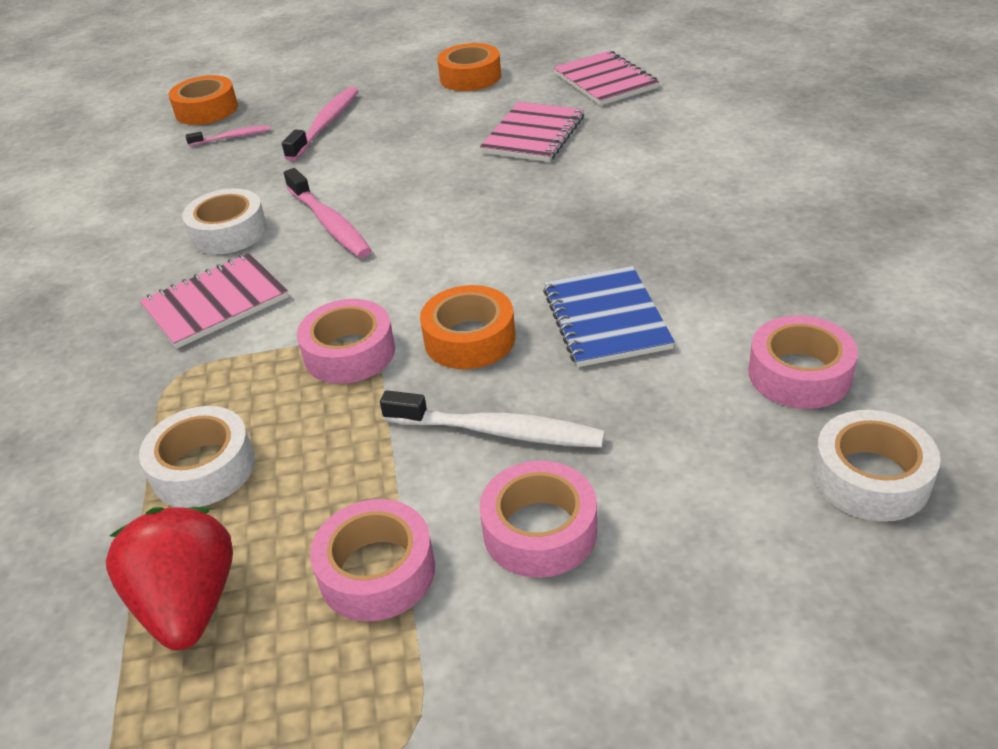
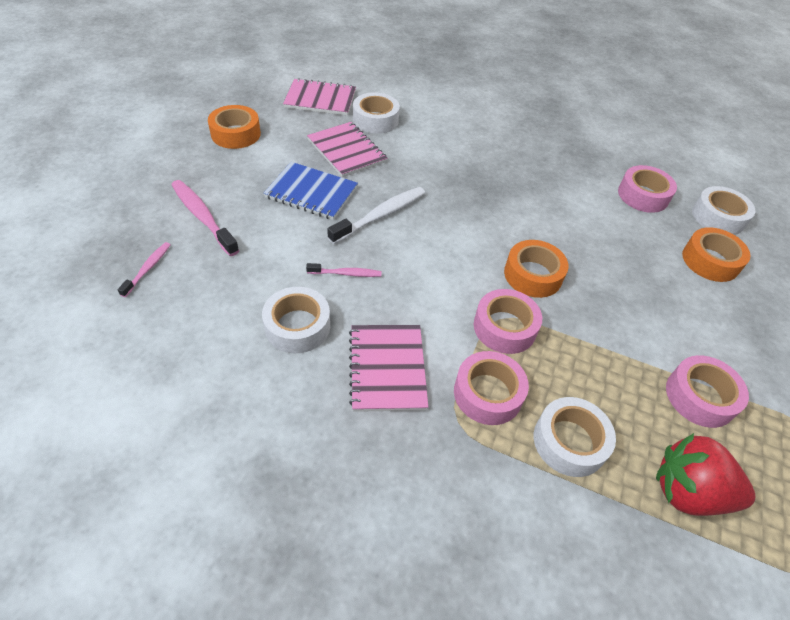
camera: 65 degrees left, 10 degrees up
(206, 110) = (73, 264): orange tape -> orange tape (710, 261)
(329, 223) = (346, 274): pink toothbrush -> pink toothbrush, size x0.56
(498, 431) = (619, 303): white toothbrush -> white toothbrush (380, 215)
(540, 530) = (700, 324): pink tape -> pink tape (488, 393)
(605, 319) = (556, 223): blue notebook -> blue notebook (311, 193)
(622, 122) = (375, 120): none -> white tape

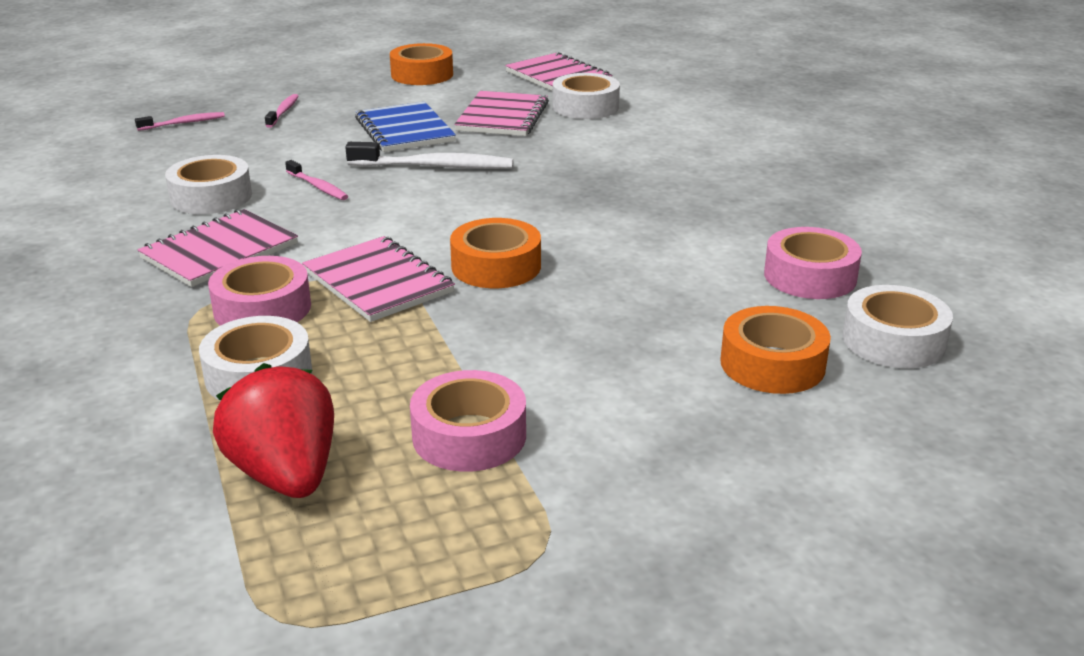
camera: 50 degrees right, 20 degrees down
(203, 217) = (283, 112): pink toothbrush -> pink toothbrush, size x0.56
(504, 327) = (378, 282): pink tape -> pink notebook

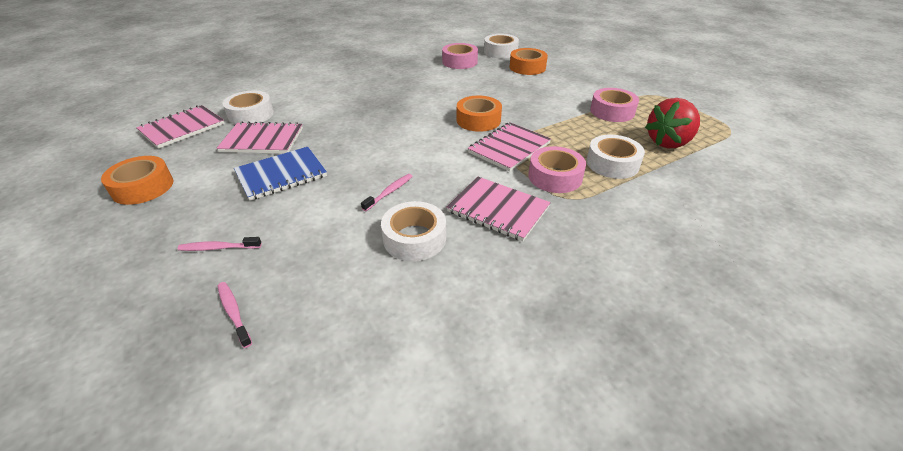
camera: 100 degrees left, 10 degrees up
(435, 167) = (352, 153): white toothbrush -> none

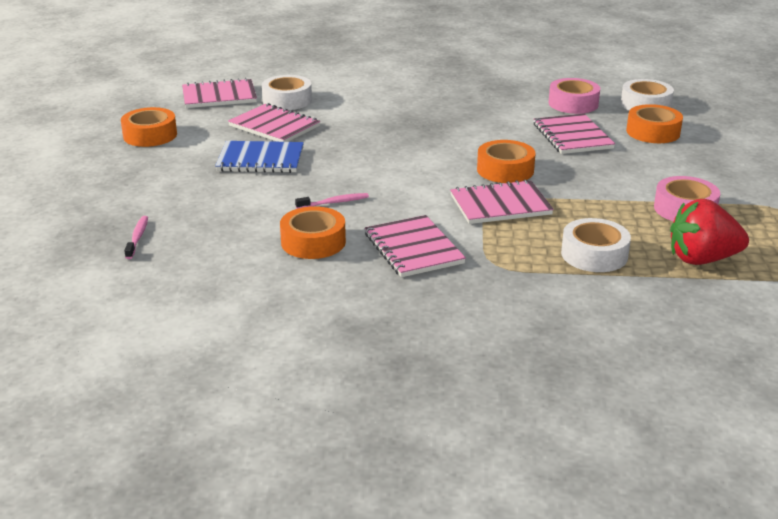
camera: 35 degrees right, 10 degrees down
(218, 248) = (164, 195): pink toothbrush -> none
(414, 238) = (313, 242): white tape -> orange tape
(487, 83) = (572, 136): none -> pink notebook
(555, 177) = (510, 244): pink tape -> none

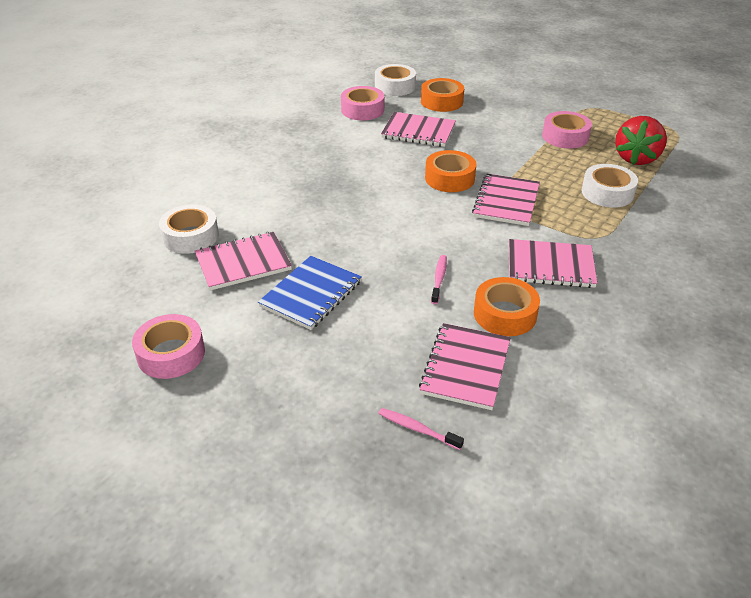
camera: 60 degrees left, 10 degrees up
(150, 135) = (171, 354): orange tape -> pink tape
(219, 96) = (125, 275): pink notebook -> pink notebook (465, 367)

